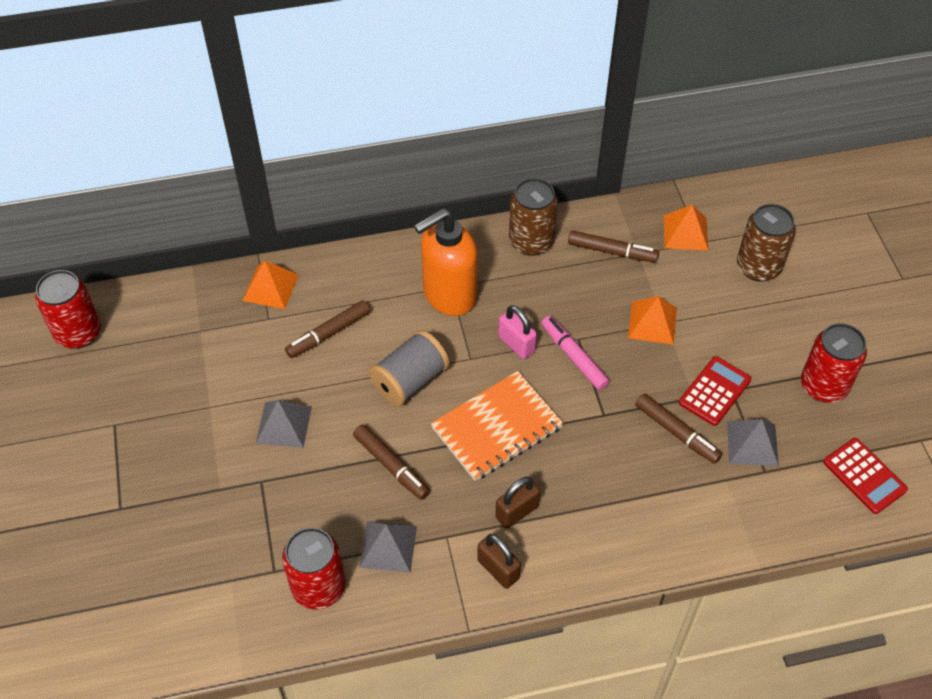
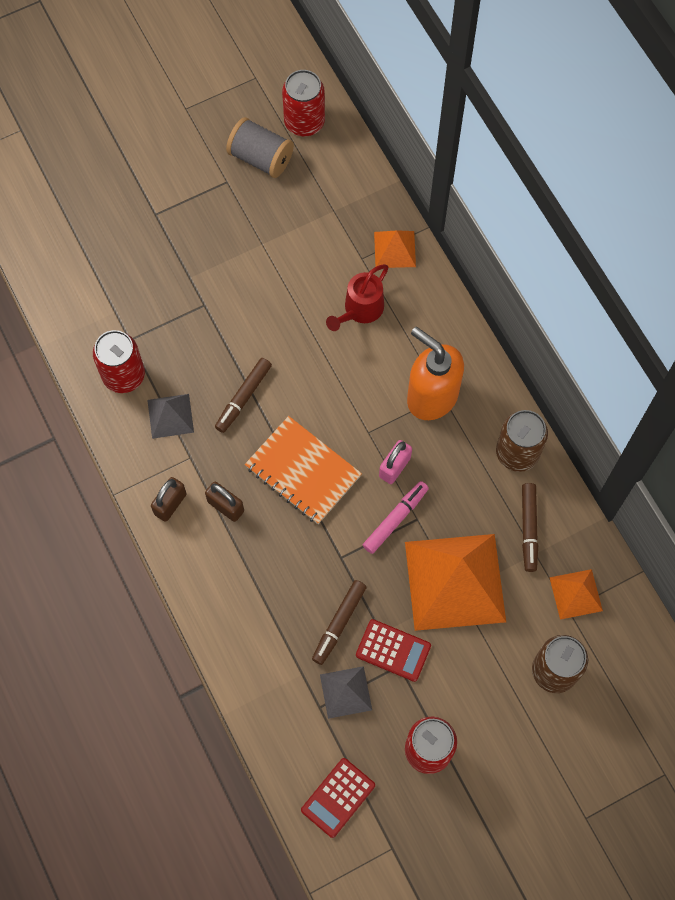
camera: 75 degrees right, 15 degrees up
(283, 424) = (260, 304): grey pyramid -> none
(328, 334) = (360, 310): brown marker -> red watering can
(410, 381) = (330, 389): grey spool -> grey spool (261, 158)
(652, 323) = (454, 581): orange pyramid -> orange pyramid, size x2.09

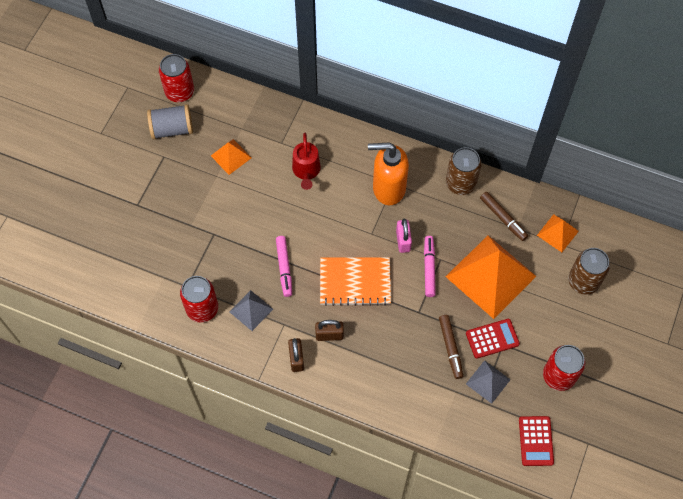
camera: 40 degrees left, 5 degrees down
(243, 397) = (284, 268): brown marker -> pink marker
(395, 249) = (295, 124): orange pyramid -> orange pyramid (231, 156)

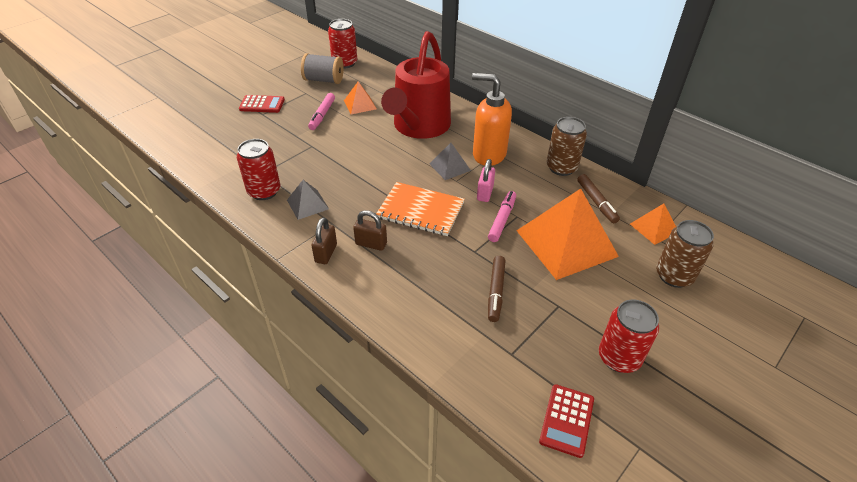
camera: 20 degrees right, 20 degrees down
(284, 268) = (359, 183): pink marker -> pink marker (322, 115)
(306, 171) = (419, 127): red watering can -> red watering can, size x2.14
(488, 381) = (527, 336): grey pyramid -> grey pyramid (450, 167)
(492, 338) = (548, 297): red calculator -> red calculator (262, 104)

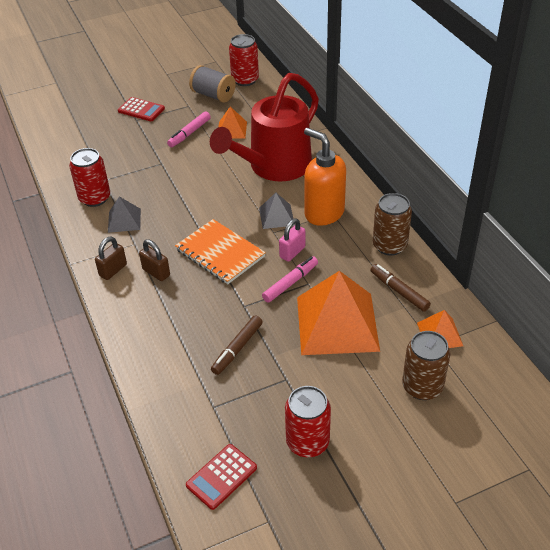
camera: 25 degrees right, 0 degrees up
(596, 202) = (399, 291): brown marker -> brown marker turned 135 degrees clockwise

